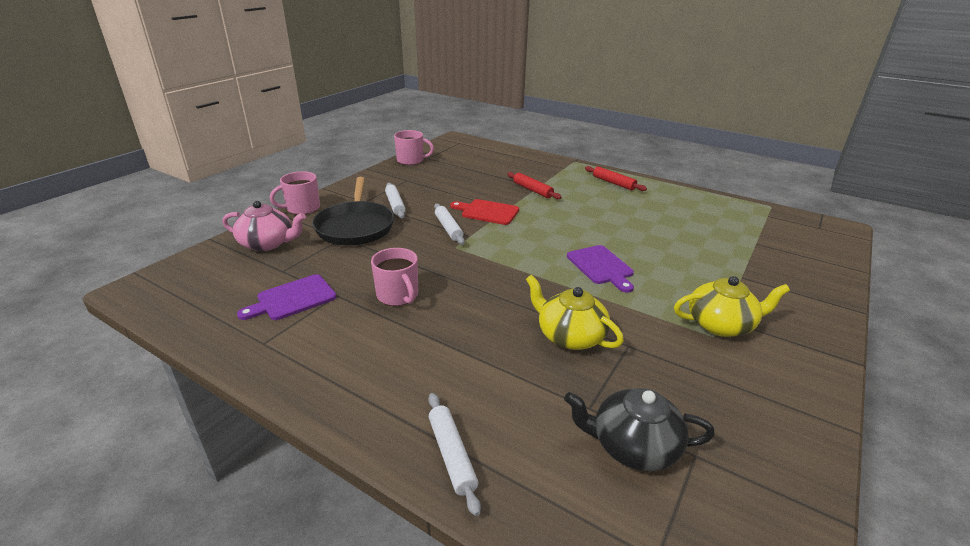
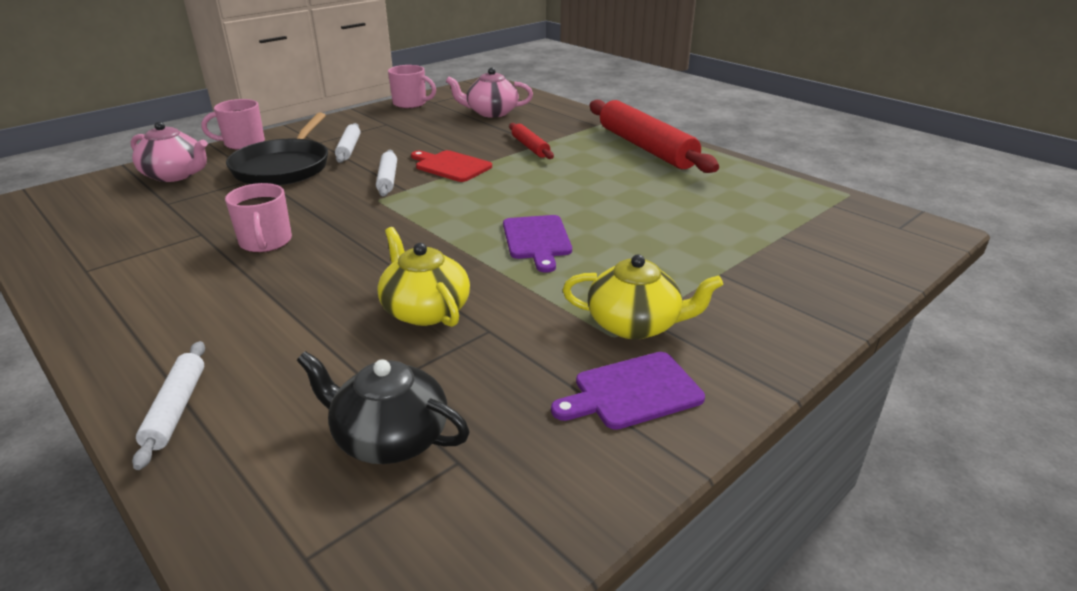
camera: 15 degrees right, 0 degrees up
(292, 299) = (152, 232): purple cutting board -> purple cutting board (632, 392)
(480, 163) = (491, 112): none -> pink teapot
(613, 183) = (645, 147): red rolling pin -> red rolling pin, size x2.07

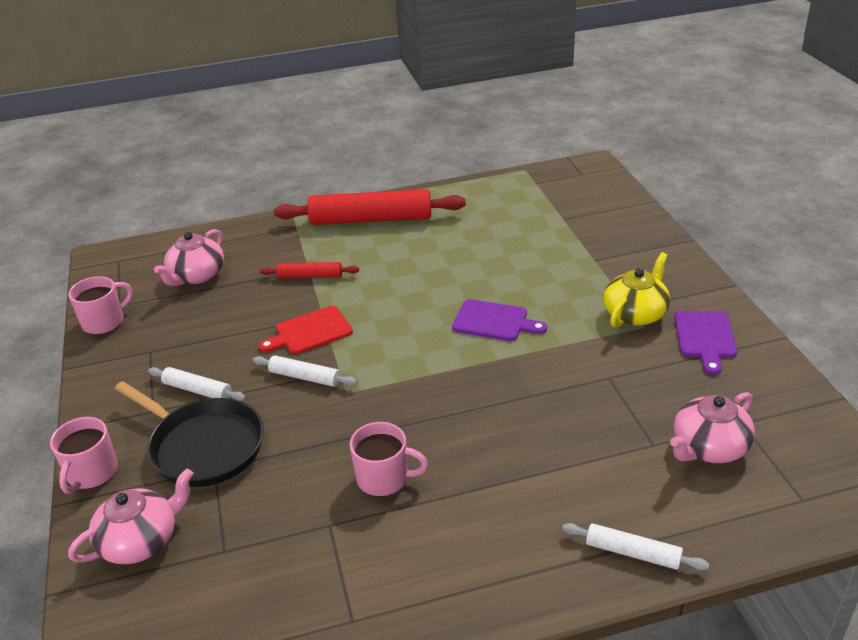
camera: 60 degrees left, 5 degrees up
(389, 438) = (709, 447): black teapot -> pink teapot
(425, 310) = (564, 401): yellow teapot -> none

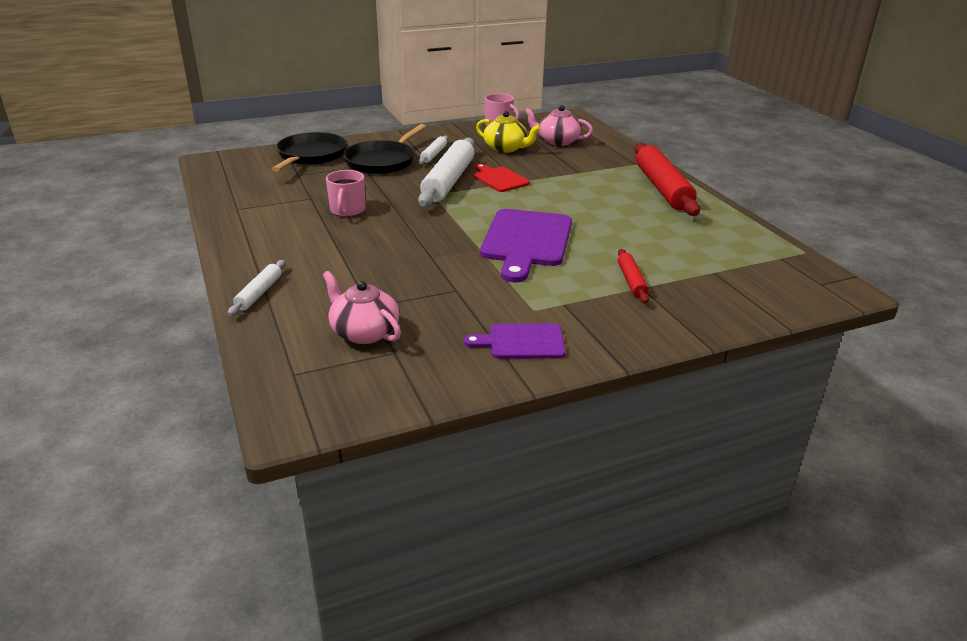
camera: 80 degrees right, 5 degrees down
(92, 473) = (363, 140): pink mug -> none
(141, 540) = (311, 156): pink teapot -> black pan
(305, 377) = (448, 181): white rolling pin -> white rolling pin, size x2.07
(310, 276) = (569, 173): red rolling pin -> red rolling pin (631, 281)
(494, 321) = (526, 241): purple cutting board -> purple cutting board, size x1.78
(635, 313) = (554, 306): yellow teapot -> yellow teapot (506, 148)

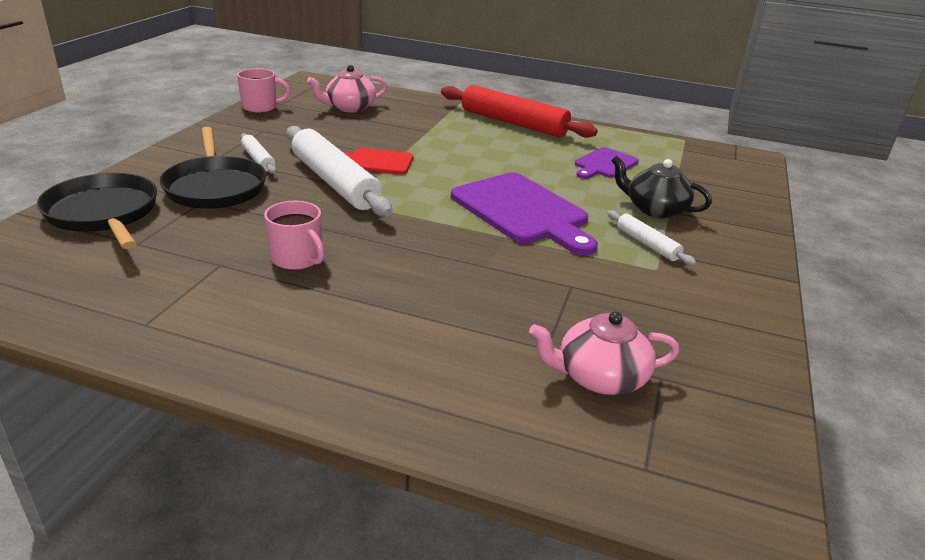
camera: 50 degrees left, 0 degrees up
(259, 293) = (414, 409): white rolling pin -> white rolling pin (647, 244)
(506, 148) = (318, 129): yellow teapot -> none
(521, 342) = (708, 302): purple cutting board -> purple cutting board (604, 164)
(631, 281) = (655, 209): red rolling pin -> black teapot

